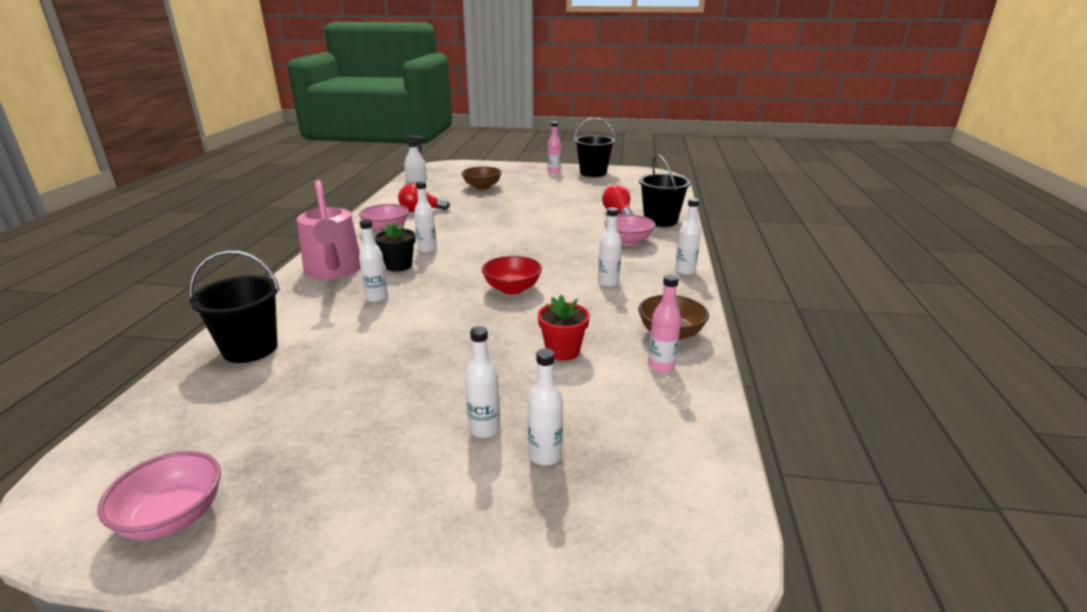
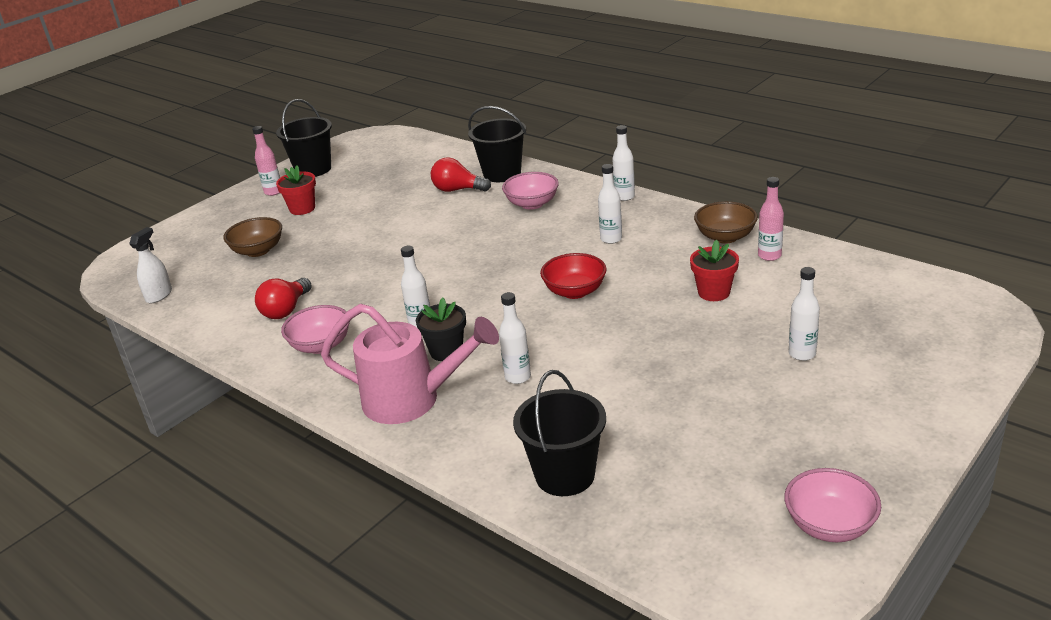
camera: 55 degrees left, 5 degrees up
(542, 183) = (302, 208): none -> red flower pot
(545, 456) = (850, 334): white bottle -> none

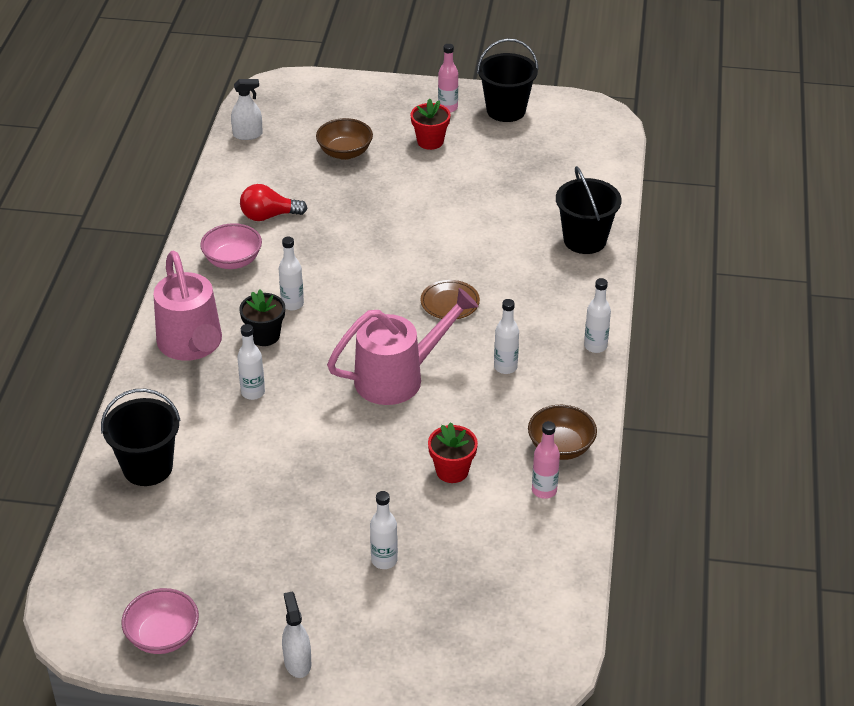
camera: 55 degrees right, 10 degrees up
(457, 190) = (531, 224): red light bulb -> none
(508, 245) = (450, 302): none -> brown plate
(532, 204) = (537, 286): pink bowl -> none
(575, 291) = (398, 377): red bowl -> pink watering can
(911, 438) = (297, 662): none -> white spray bottle

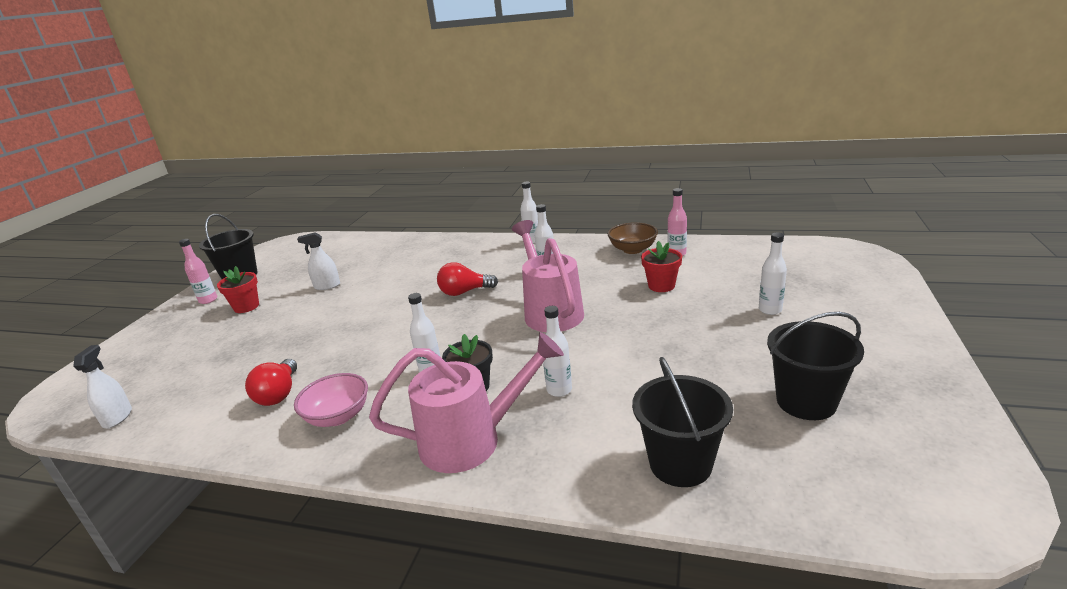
camera: 80 degrees left, 15 degrees down
(163, 636) = (939, 432): pink bowl -> none
(297, 662) = (913, 346): white spray bottle -> white spray bottle (327, 286)
(345, 152) = (217, 350): brown bowl -> none
(450, 302) = (464, 292): brown plate -> red light bulb
(585, 240) = (419, 246): black bucket -> black bucket (806, 402)

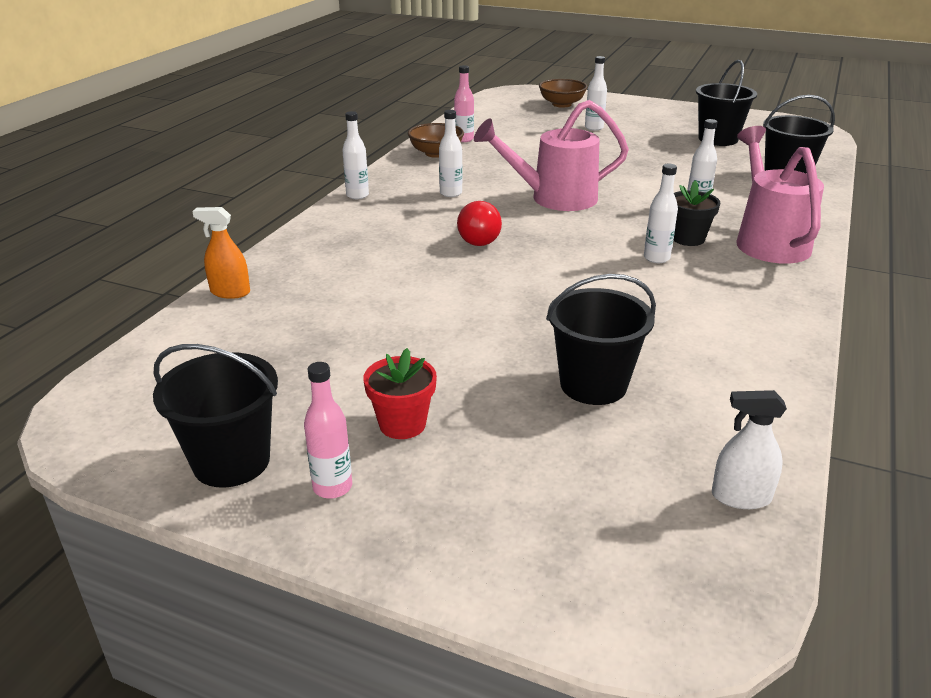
camera: 85 degrees left, 5 degrees up
(255, 358) = (593, 385): none -> black bucket
(279, 394) = (690, 350): red light bulb -> none
(327, 286) = (377, 343): white spray bottle -> none
(338, 416) = (735, 306): pink bowl -> none
(392, 240) = (230, 292): none -> orange spray bottle
(661, 286) = (528, 152): red flower pot -> none
(840, 283) = (561, 104): none -> brown bowl

